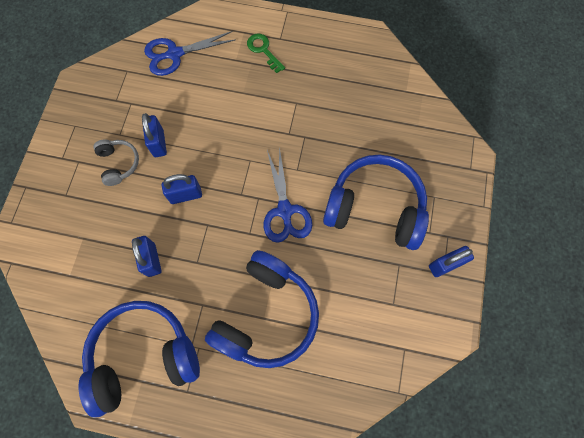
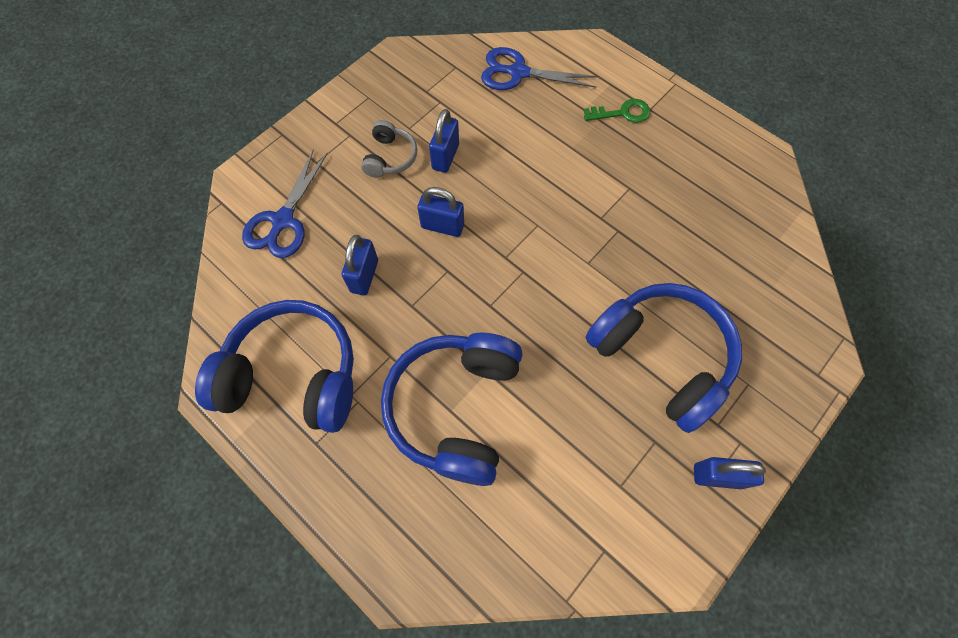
camera: 30 degrees right, 5 degrees down
(263, 50) = (622, 113): green key -> green key turned 90 degrees clockwise
(266, 315) = (456, 408): blue headphones -> blue headphones turned 135 degrees clockwise
(285, 211) = (546, 302): blue scissors -> blue scissors (283, 221)

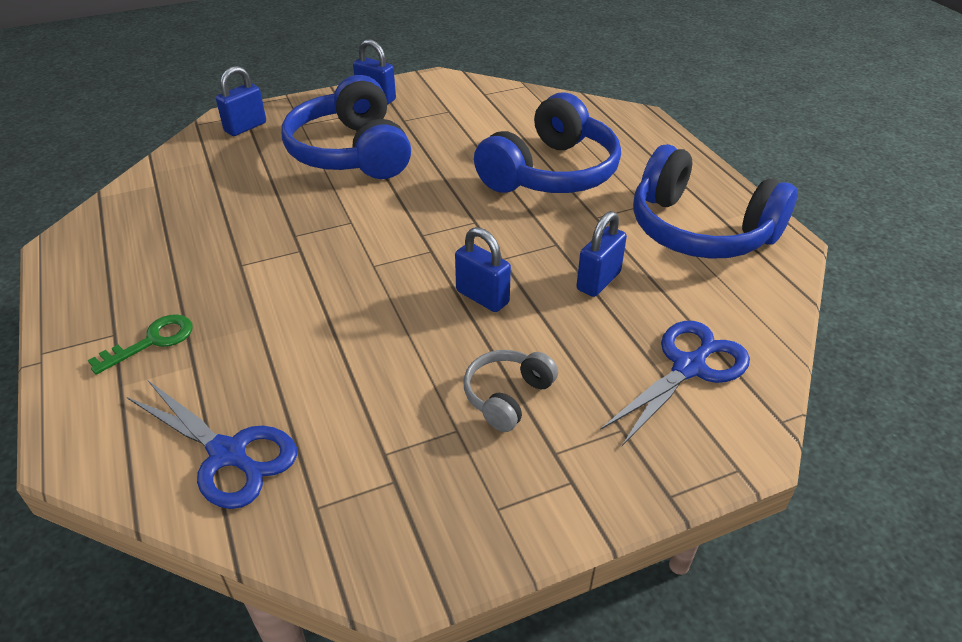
camera: 155 degrees left, 25 degrees down
(445, 157) = (429, 370): blue padlock -> blue padlock (245, 127)
(622, 113) = (152, 341): green key -> green key turned 120 degrees clockwise

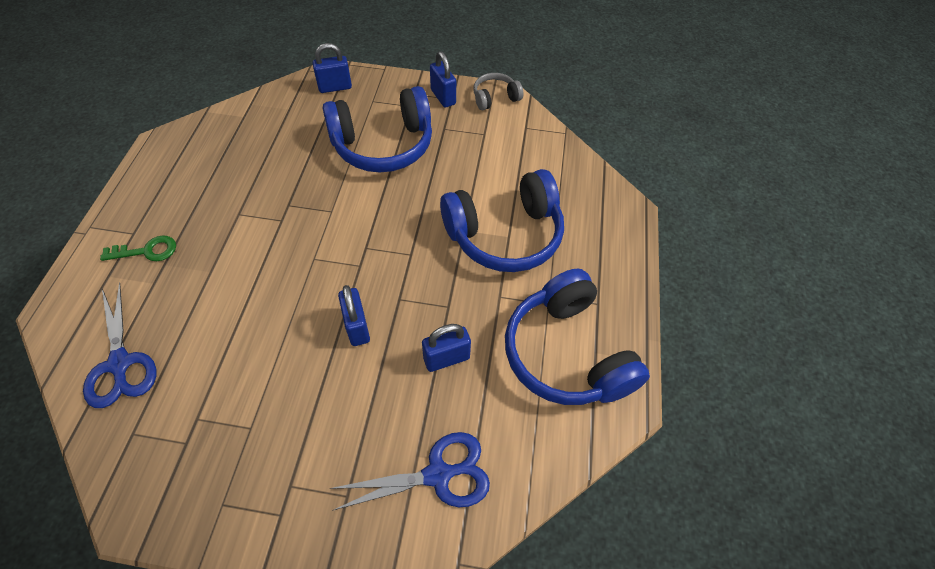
camera: 30 degrees right, 15 degrees up
(351, 152) = (383, 144): blue headphones -> blue headphones turned 120 degrees counterclockwise
(507, 396) = (301, 421): grey headphones -> grey headphones (495, 98)

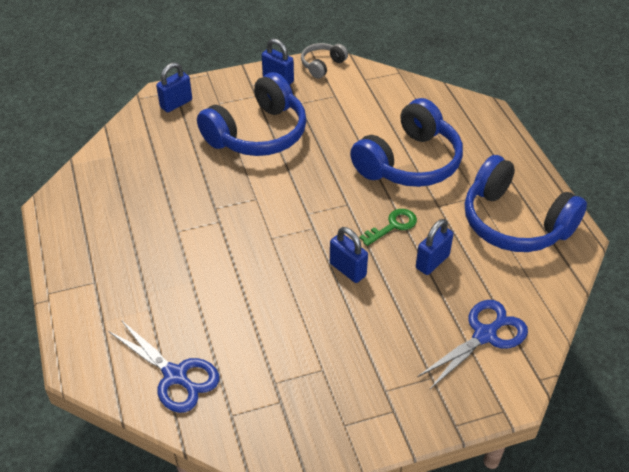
camera: 25 degrees left, 10 degrees down
(147, 251) = (121, 289): green key -> green key (393, 226)

